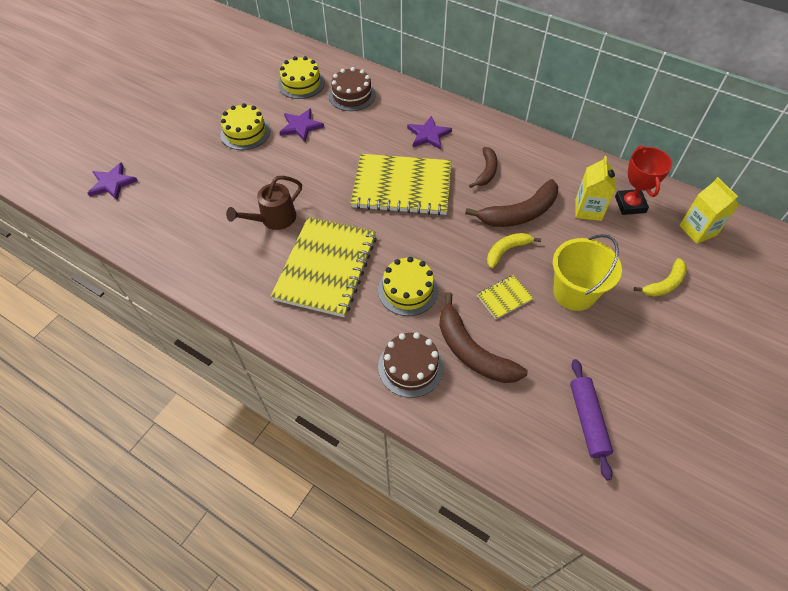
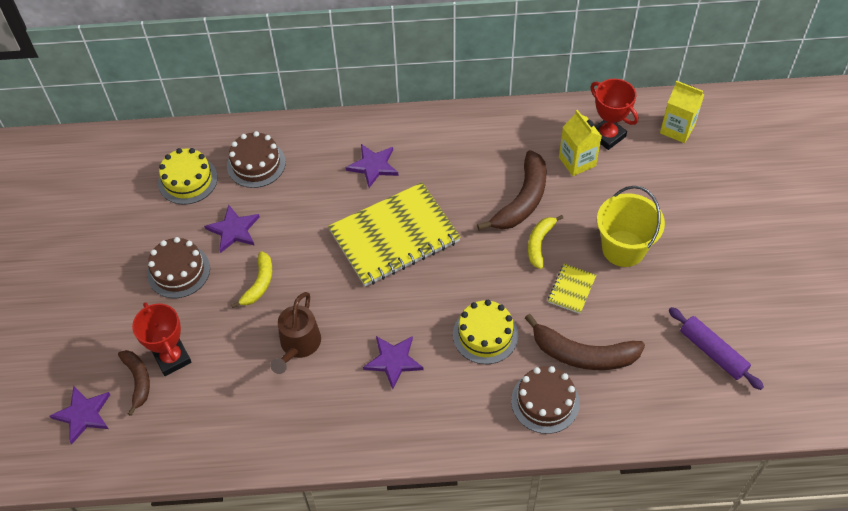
camera: 35 degrees left, 0 degrees up
(192, 181) = (172, 358): none -> red trophy
(245, 132) = (178, 271): yellow cake -> brown cake
(326, 267) = (393, 361): yellow notebook -> purple star
(486, 171) = (460, 174): brown banana -> brown banana (138, 380)
(664, 284) = (686, 196): yellow banana -> yellow banana (259, 284)

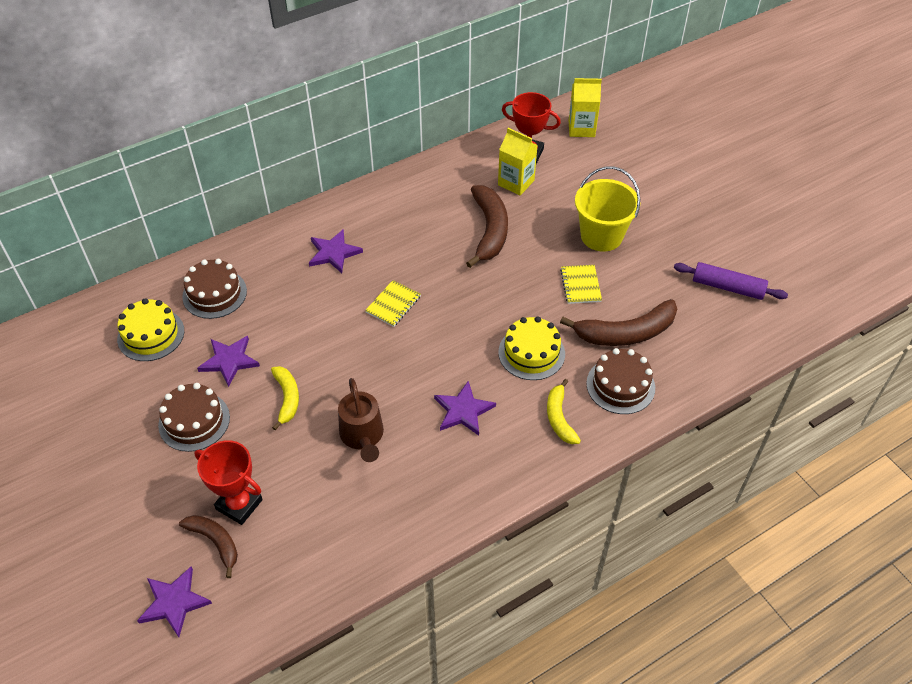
camera: 30 degrees left, 5 degrees down
(394, 236) = (393, 304): yellow notebook -> yellow notebook, size x0.43
(539, 243) = (528, 259): yellow banana -> yellow banana (559, 418)

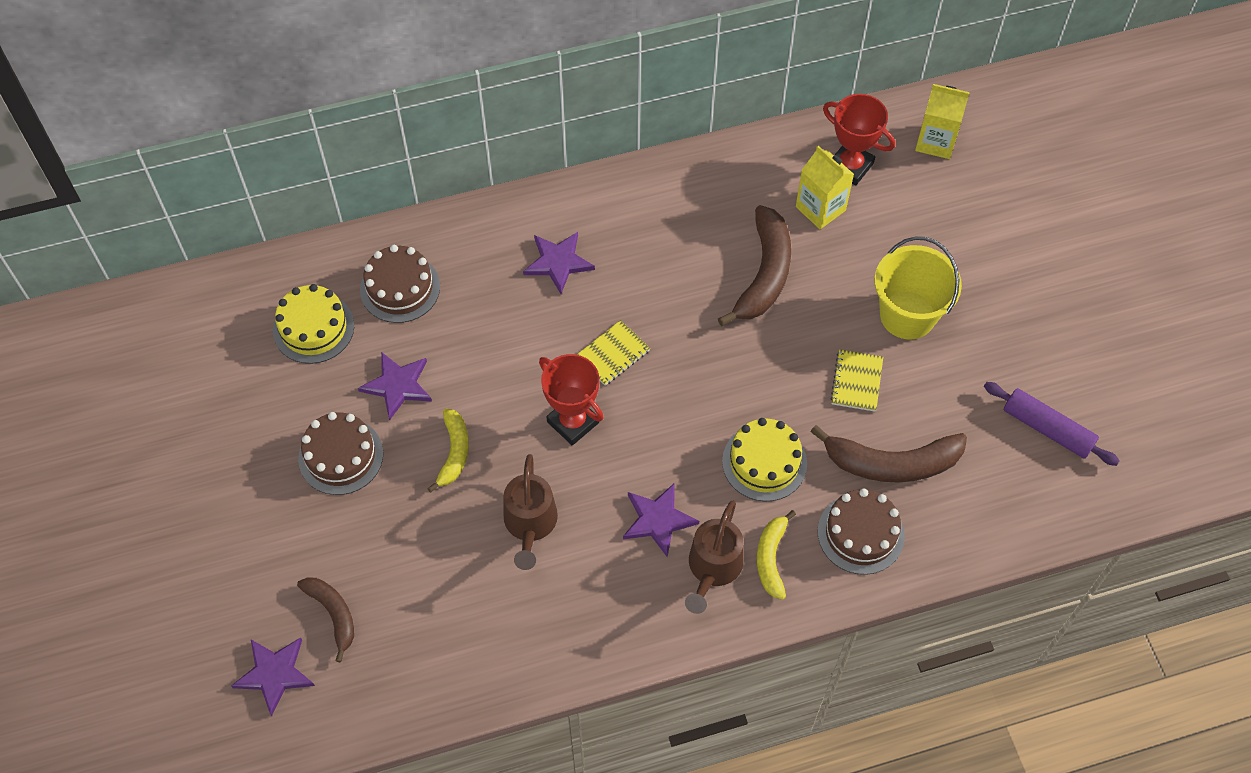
camera: 15 degrees right, 10 degrees up
(239, 504) = (369, 575): red trophy -> red trophy (573, 422)
(517, 436) = (713, 569): none -> brown watering can

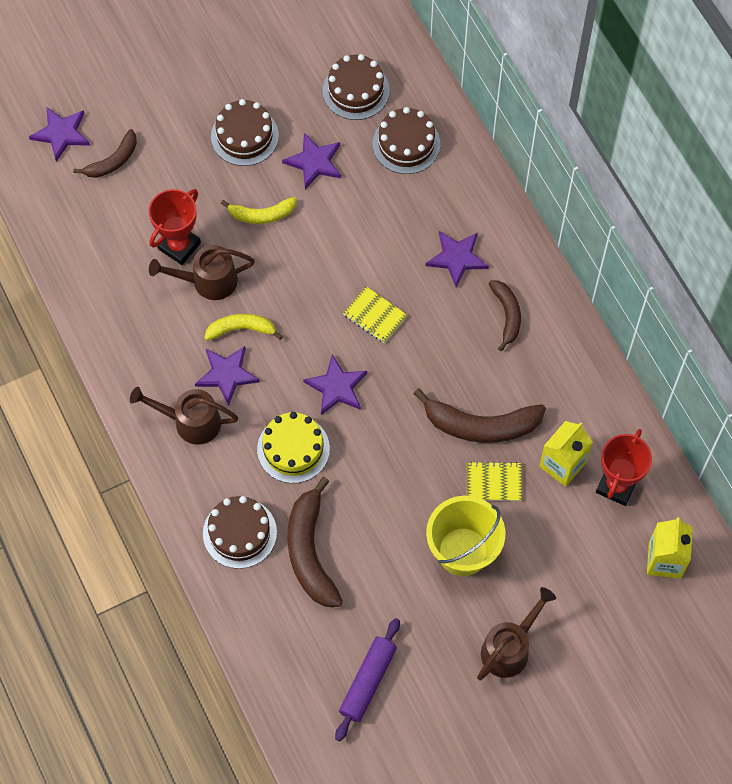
camera: 80 degrees right, 5 degrees up
(313, 328) = (356, 90): yellow cake -> brown cake
(573, 422) = (304, 296): red trophy -> red trophy (179, 246)
(637, 227) = (507, 315): none -> brown banana
(694, 406) = (337, 387): none -> purple star
(771, 558) = (206, 465): yellow banana -> yellow banana (241, 329)
(856, 381) = (385, 515): yellow notebook -> yellow notebook (493, 482)
(1018, 290) = (510, 647): none -> brown watering can

